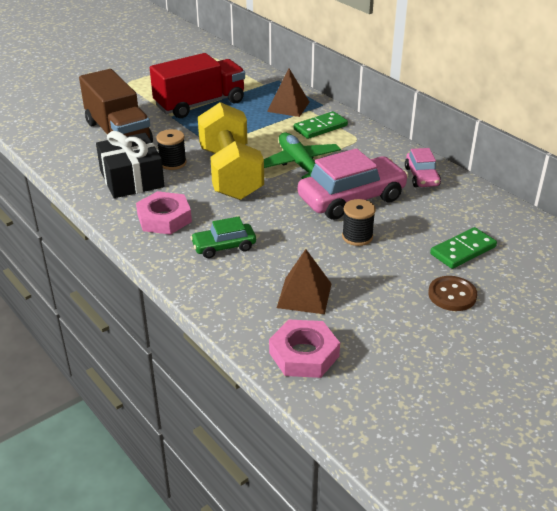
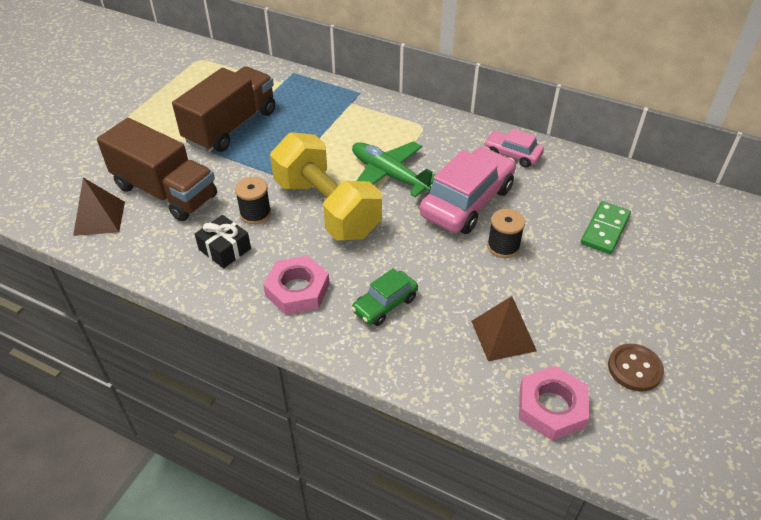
camera: 25 degrees left, 10 degrees up
(132, 179) = (225, 249): black gift -> black gift, size x0.60
(200, 104) = (231, 126): red truck -> brown truck
(288, 106) = (327, 104): brown pyramid -> brown pyramid (99, 218)
(320, 127) = (377, 122): green domino -> none
(421, 177) = (512, 154): pink car -> pink car turned 150 degrees clockwise
(452, 295) = (630, 284): brown button -> brown button (634, 368)

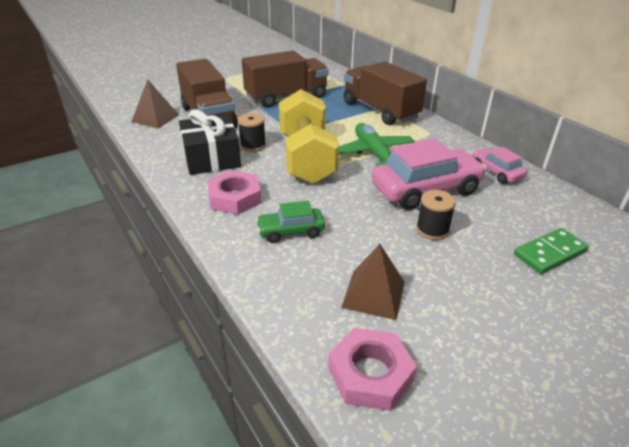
camera: 30 degrees right, 10 degrees down
(225, 249) = (211, 158): black gift -> black gift, size x1.67
(350, 110) = (380, 110): none -> brown truck
(634, 368) = (493, 382): brown button -> none

